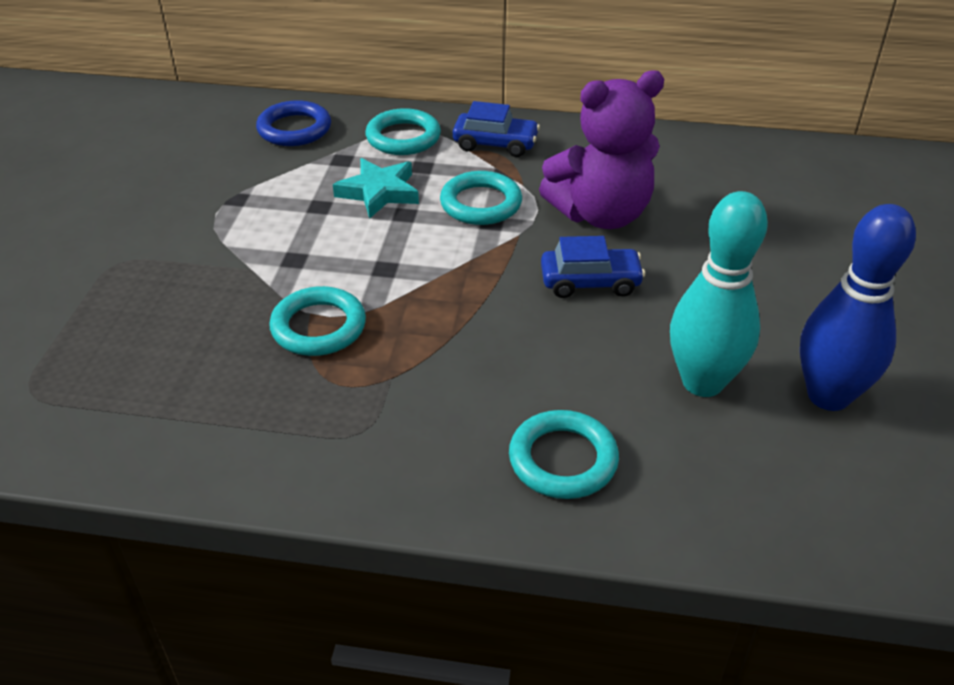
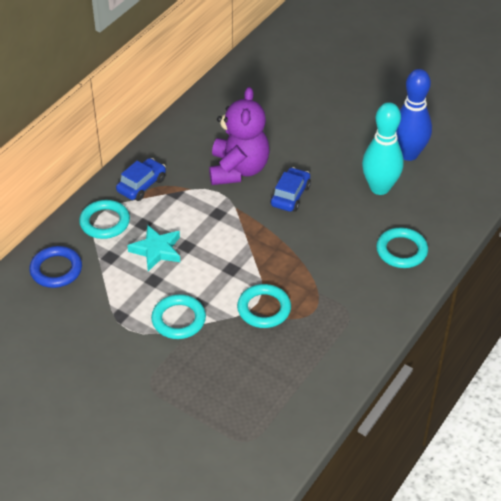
camera: 65 degrees left, 5 degrees up
(481, 204) = (197, 212): turquoise ring -> turquoise ring (178, 319)

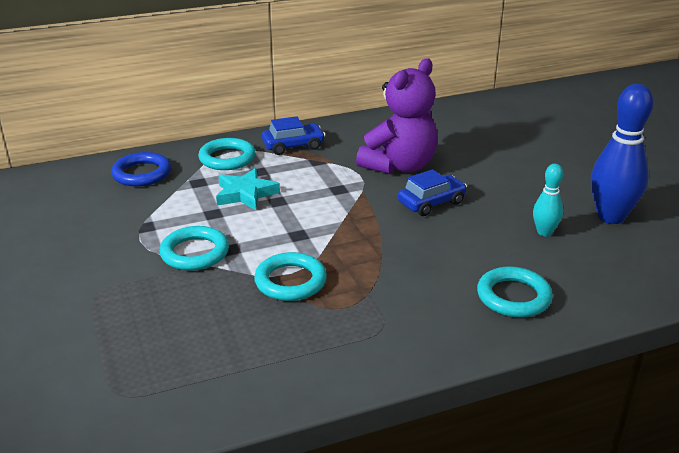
camera: 35 degrees right, 15 degrees down
(380, 188) = (544, 232): turquoise bowling pin -> turquoise bowling pin, size x0.53

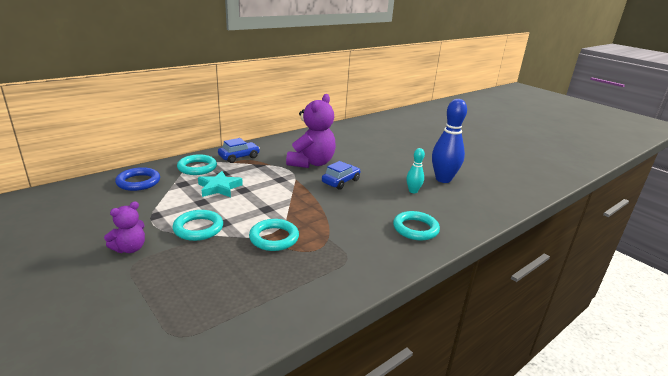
camera: 20 degrees left, 5 degrees down
(101, 270) = (130, 248): none -> purple teddy bear

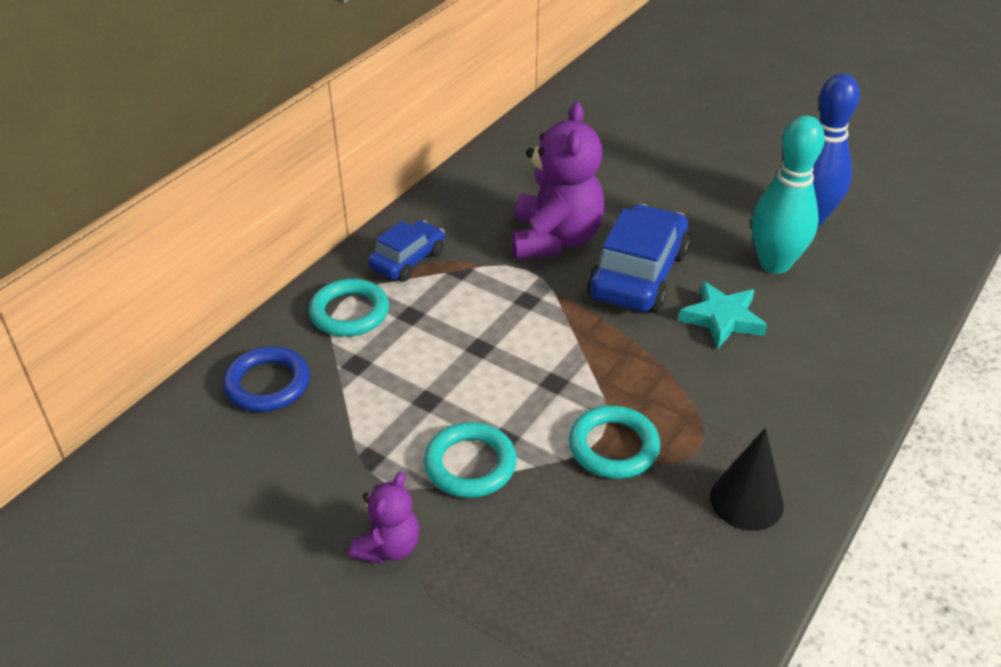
camera: 15 degrees left, 15 degrees up
(219, 188) = (432, 354): turquoise star -> turquoise star (722, 319)
(325, 275) = (746, 500): none -> black cone
(341, 181) = (638, 275): blue car -> blue car, size x1.70
(413, 191) = (774, 264): turquoise bowling pin -> turquoise bowling pin, size x1.89
(415, 229) = (827, 355): turquoise ring -> none

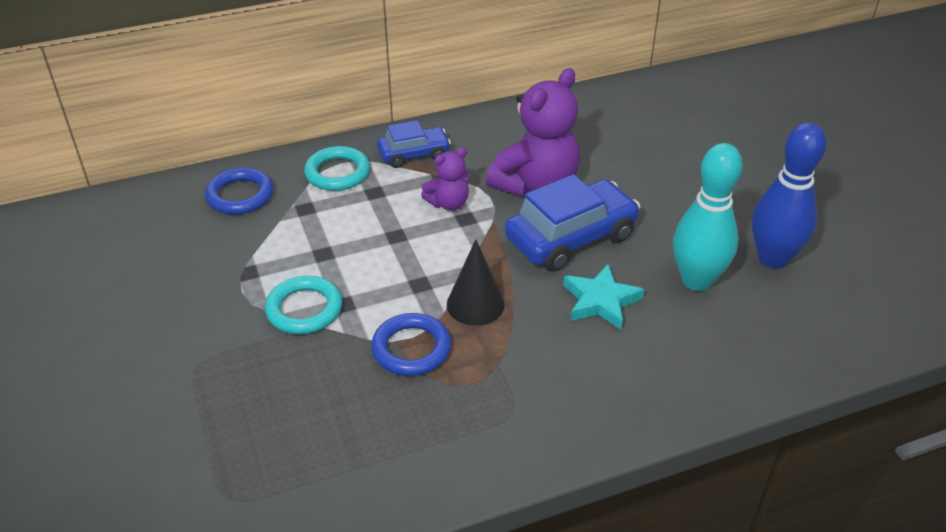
camera: 35 degrees right, 0 degrees up
(388, 547) = (200, 333): purple teddy bear -> purple teddy bear (448, 203)
(613, 447) = (411, 349): turquoise ring -> blue ring
(746, 500) = (464, 437): black cone -> black cone (475, 304)

